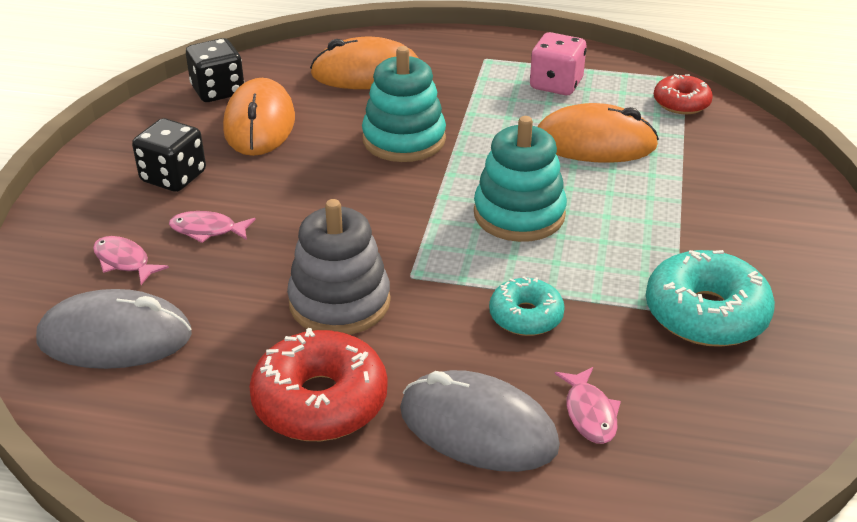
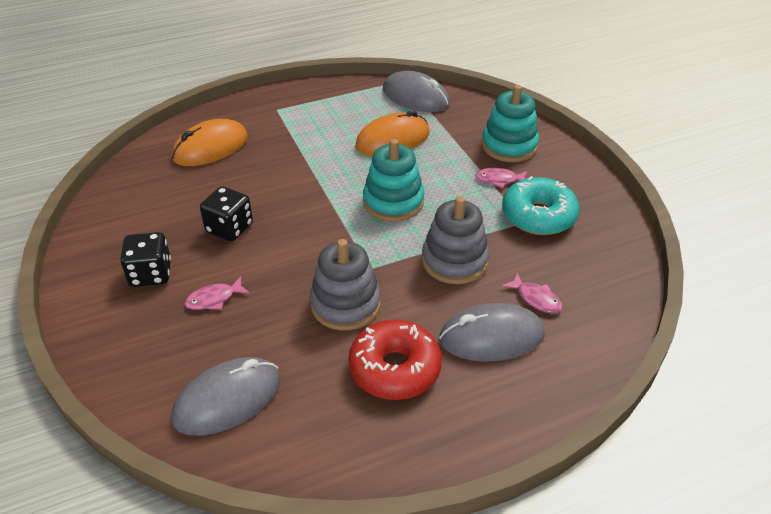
camera: 35 degrees left, 5 degrees up
(124, 261) = (179, 347): pink fish -> pink fish (499, 180)
(218, 91) = (118, 200): black dice -> black dice (229, 228)
(260, 124) = (173, 211): orange mouse -> none
(404, 139) = (280, 183): turquoise stacking toy -> turquoise stacking toy (509, 146)
(526, 316) = (454, 261): turquoise donut -> grey stacking toy
(556, 84) = (336, 111): pink dice -> none
(681, 103) = (415, 97): red donut -> grey mouse

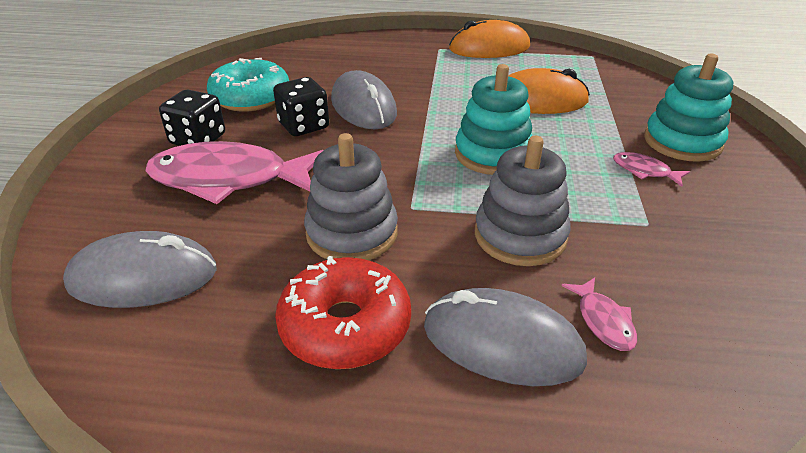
camera: 30 degrees right, 5 degrees down
(210, 148) = (350, 61): orange mouse -> orange mouse (489, 48)
(214, 299) = (228, 179): pink fish -> pink fish, size x2.36
(415, 97) = (595, 71): grey mouse -> grey mouse (363, 107)
(538, 216) = (674, 225): turquoise donut -> turquoise donut (251, 97)

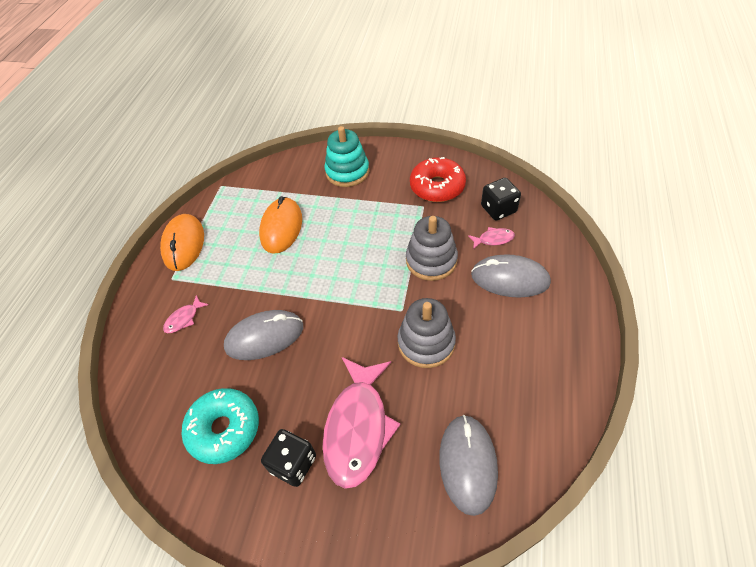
camera: 80 degrees left, 15 degrees up
(304, 126) = (286, 380): black dice -> black dice (498, 209)
(345, 326) = (503, 344): red donut -> red donut (437, 187)
(493, 154) = (347, 262): turquoise stacking toy -> none
(502, 343) = (510, 279): grey mouse -> grey mouse turned 75 degrees clockwise
(644, 171) = (375, 195): pink fish -> pink fish (184, 319)

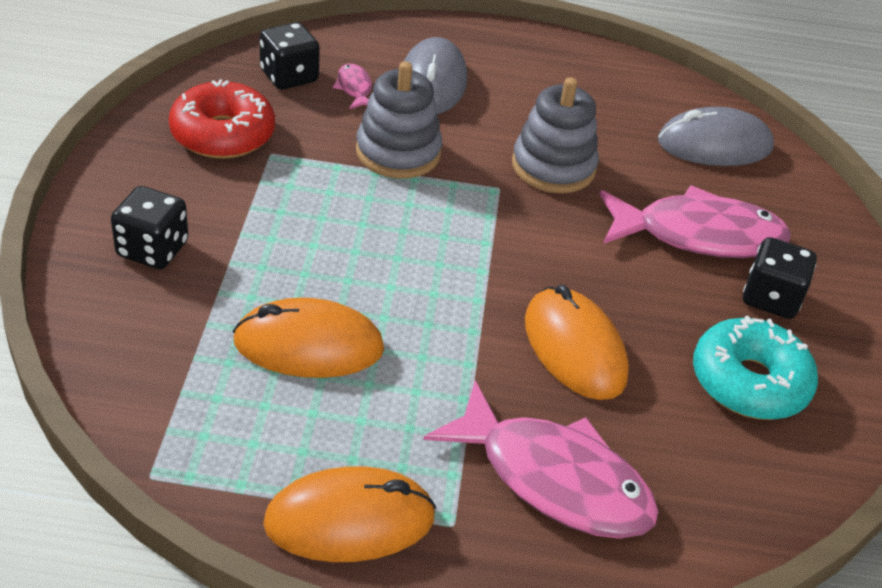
camera: 105 degrees left, 10 degrees down
(184, 319) = (554, 478): pink fish -> pink fish, size x2.36
(264, 337) = (574, 348): grey mouse -> orange mouse
(347, 172) = (152, 249): turquoise stacking toy -> black dice

